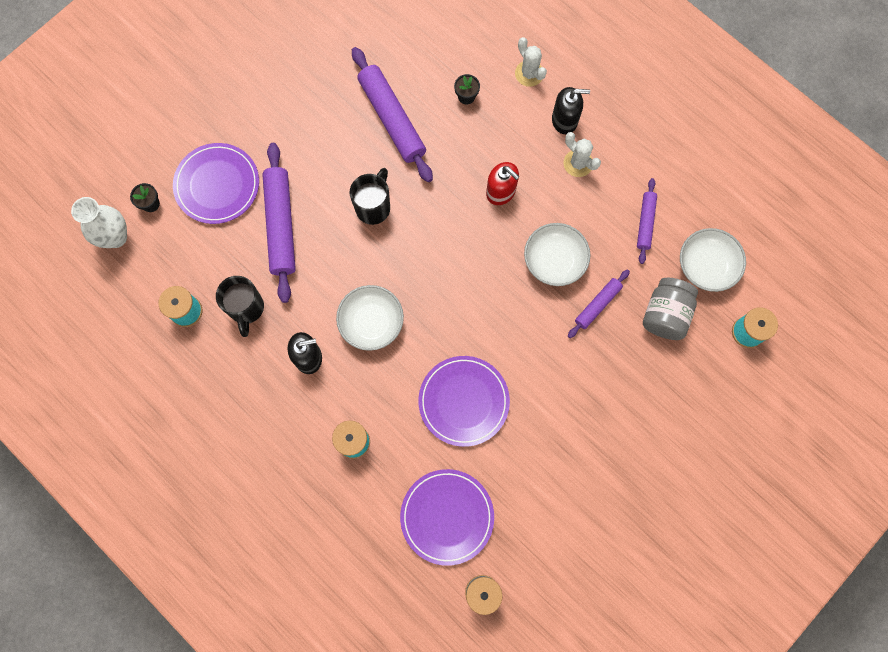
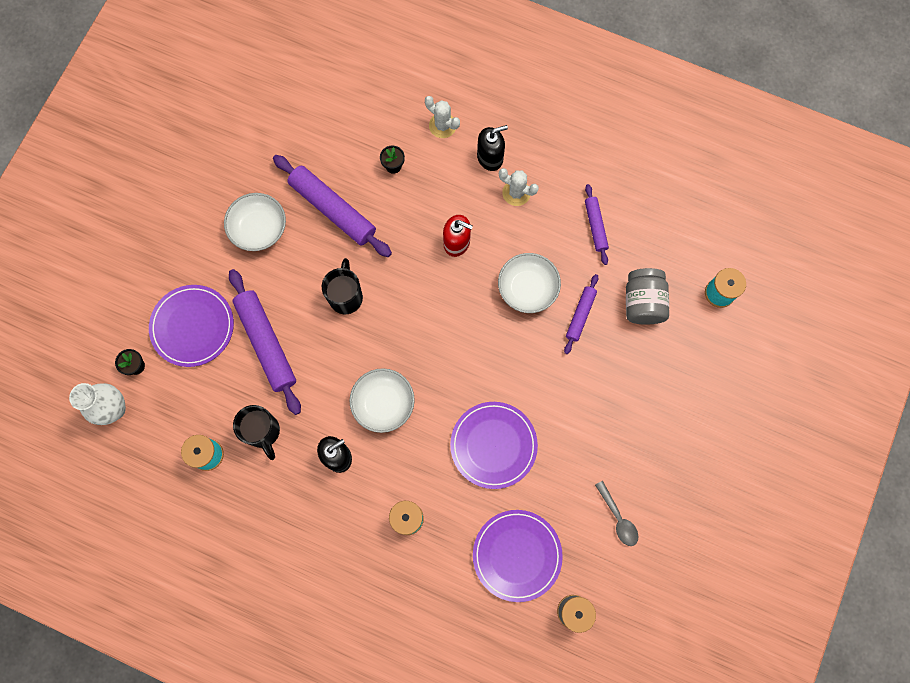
camera: 20 degrees left, 0 degrees up
(561, 518) = (618, 518): none -> grey spoon
(706, 265) = (662, 246): white bowl -> white bowl (259, 228)

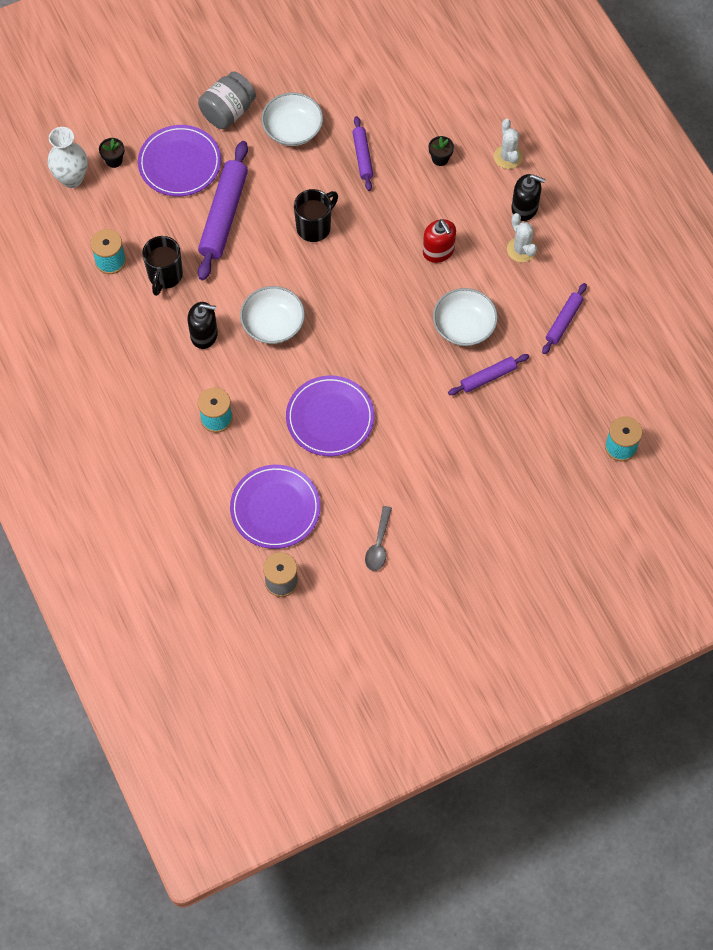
camera: 40 degrees right, 10 degrees down
(333, 209) = (363, 156): purple rolling pin -> purple rolling pin, size x0.54
(642, 302) = (549, 406): grey jar -> grey jar (228, 112)

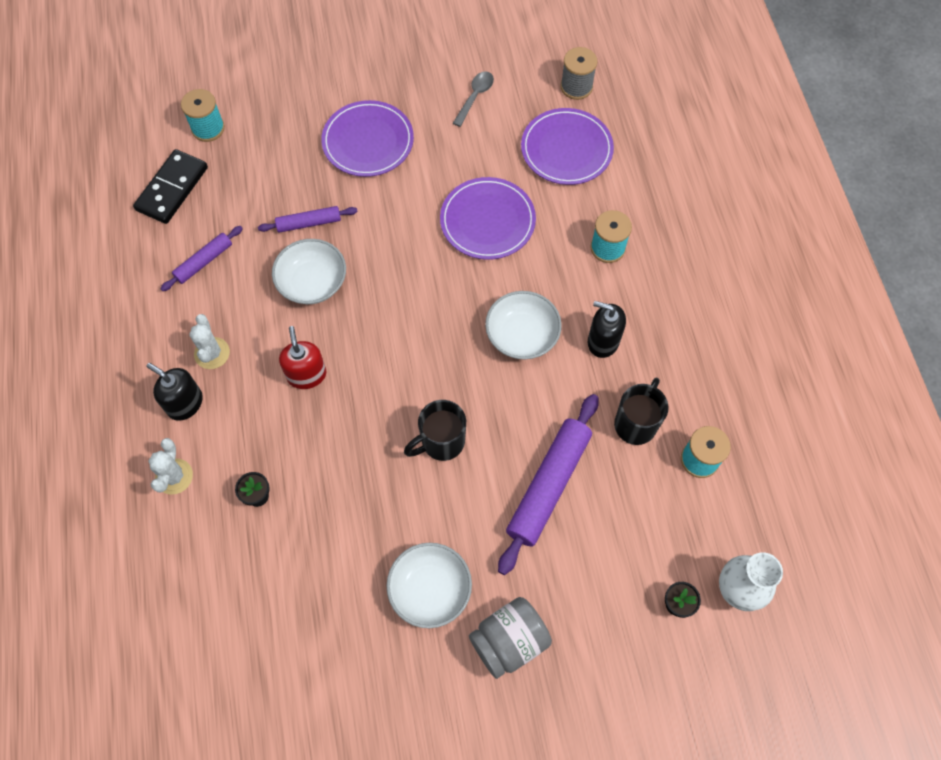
camera: 165 degrees left, 0 degrees up
(180, 163) = (590, 576): purple plate -> purple plate (368, 141)
(363, 156) = (352, 524): purple rolling pin -> none
(624, 379) = (172, 188): none -> black domino

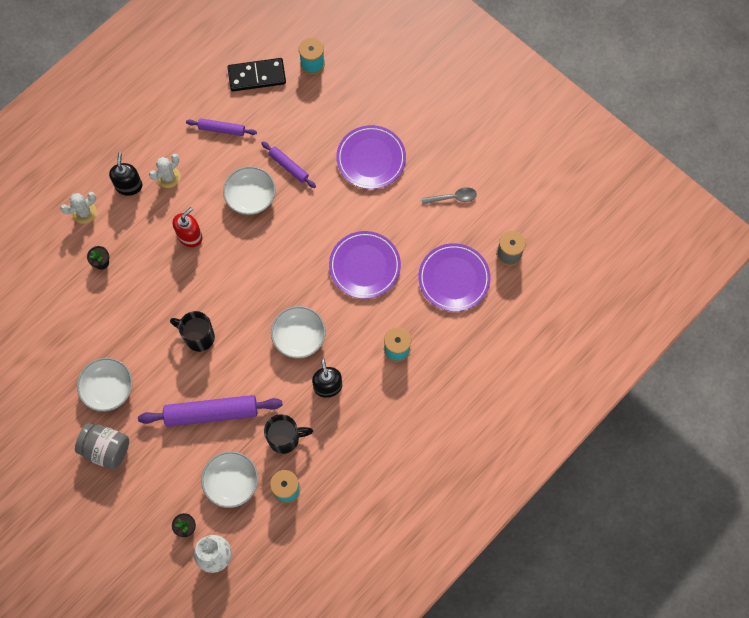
camera: 55 degrees right, 5 degrees up
(651, 515) = (231, 482): none -> white bowl

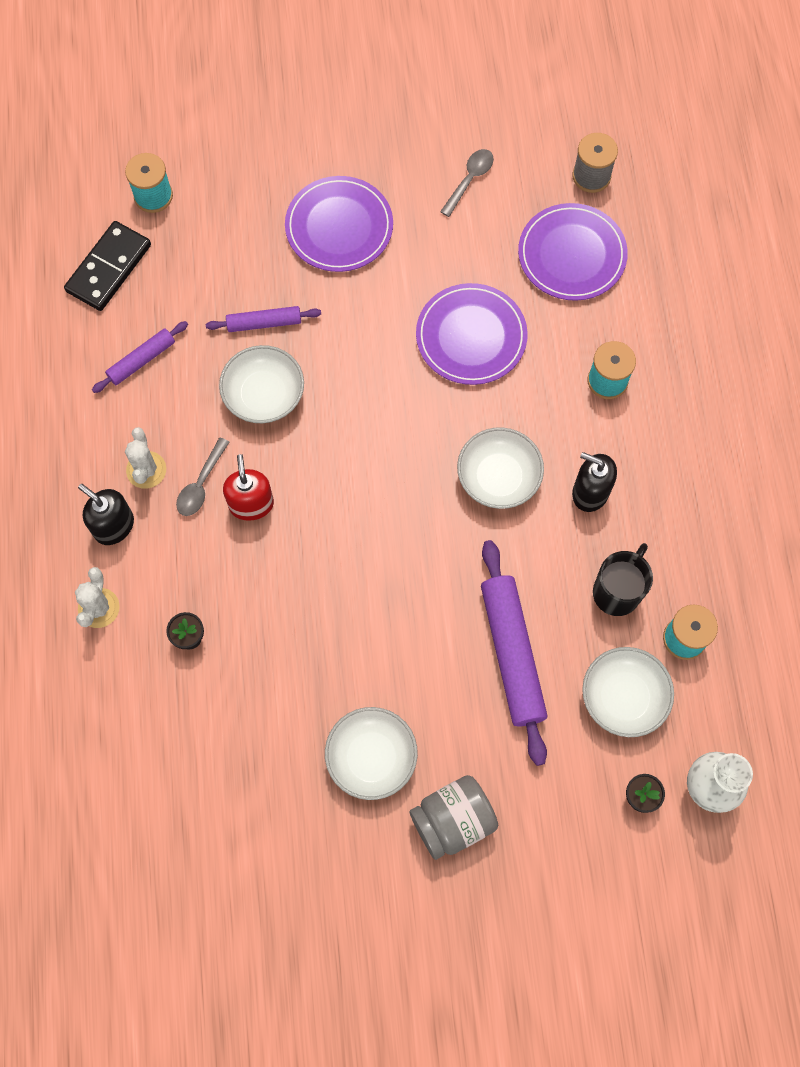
camera: 50 degrees left, 0 degrees up
(181, 206) = (201, 484): none -> grey spoon
(198, 337) = (396, 594): black mug -> none
(211, 413) = (512, 654): purple rolling pin -> purple rolling pin turned 45 degrees counterclockwise

